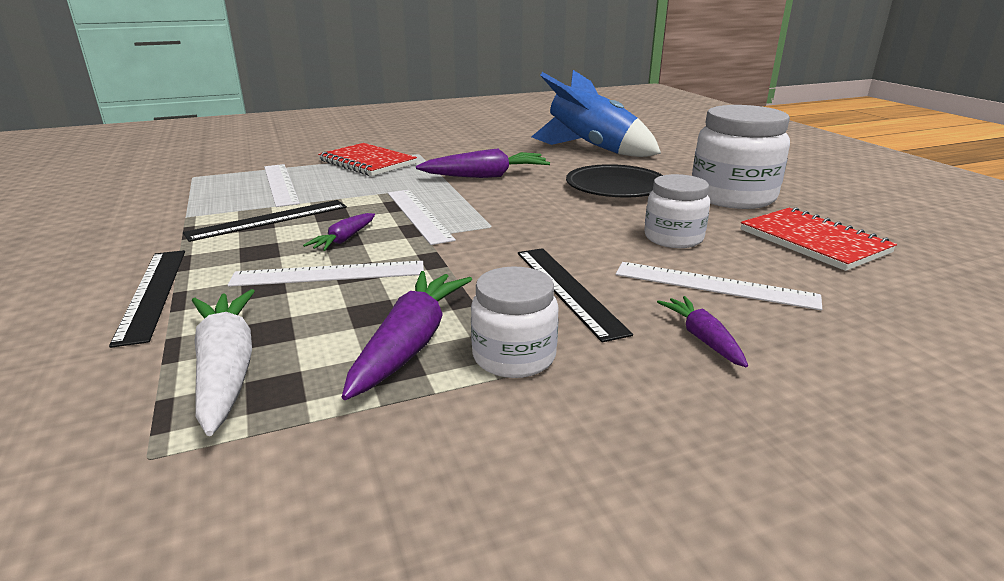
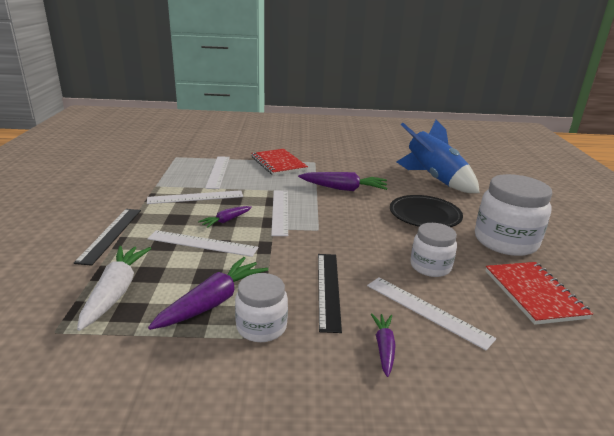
camera: 20 degrees right, 0 degrees up
(269, 220) = (195, 197): black ruler -> white ruler

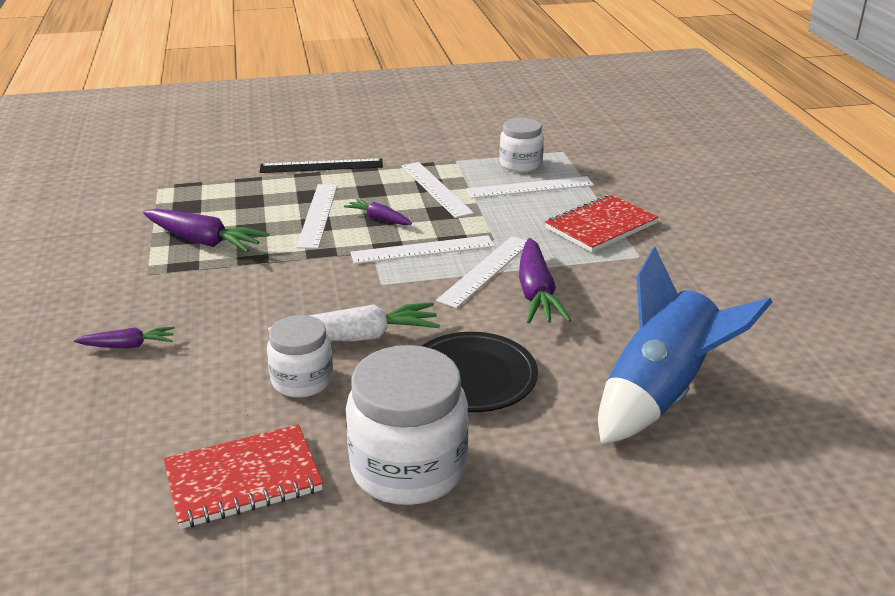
camera: 80 degrees right, 5 degrees up
(116, 291) = (217, 194): white carrot -> white carrot (359, 337)
(261, 327) = (164, 272): white jar -> white jar (520, 164)
(328, 289) = (234, 303): black ruler -> none
(427, 311) = (195, 375): white ruler -> white ruler (485, 270)

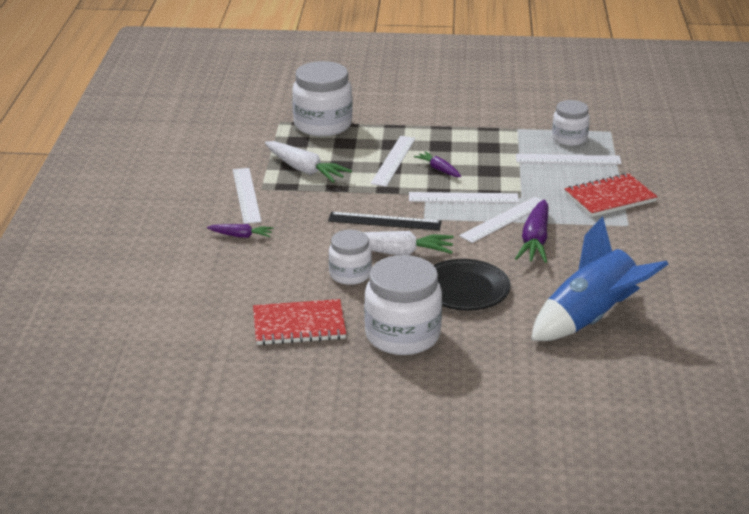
camera: 15 degrees right, 0 degrees up
(204, 241) = (305, 170): purple carrot -> white carrot
(215, 183) = (323, 125): none -> white jar
(321, 166) = (408, 120): black ruler -> black ruler (384, 221)
(436, 189) = (492, 151): white ruler -> white ruler (246, 195)

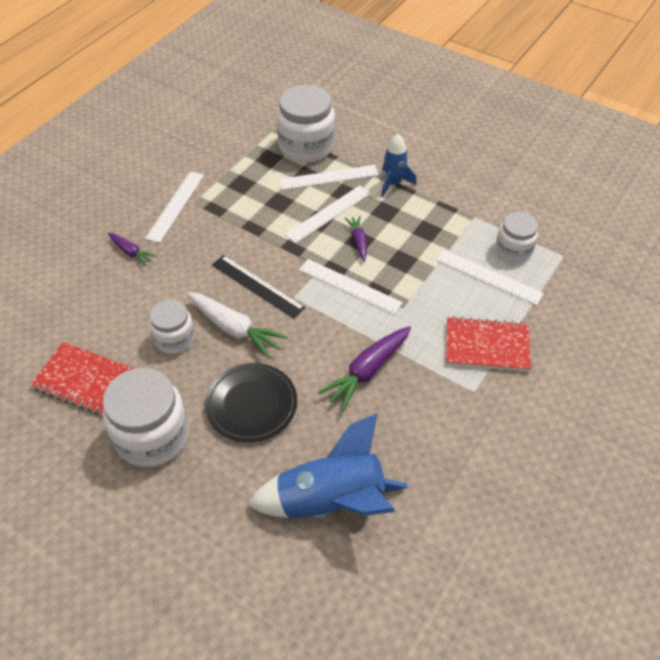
camera: 30 degrees right, 20 degrees up
(305, 170) = (246, 195): white carrot -> none
(428, 127) = (393, 183): none -> blue rocket
(504, 219) = (363, 330): white ruler -> white ruler (329, 177)

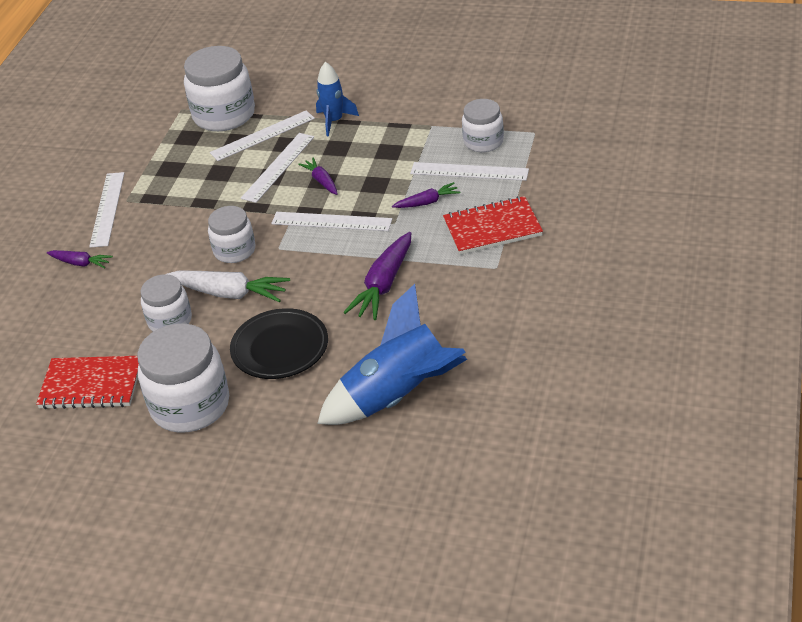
camera: 15 degrees left, 10 degrees down
(257, 286) = (234, 250): black ruler -> white jar
(440, 296) = (427, 202): none -> purple carrot

